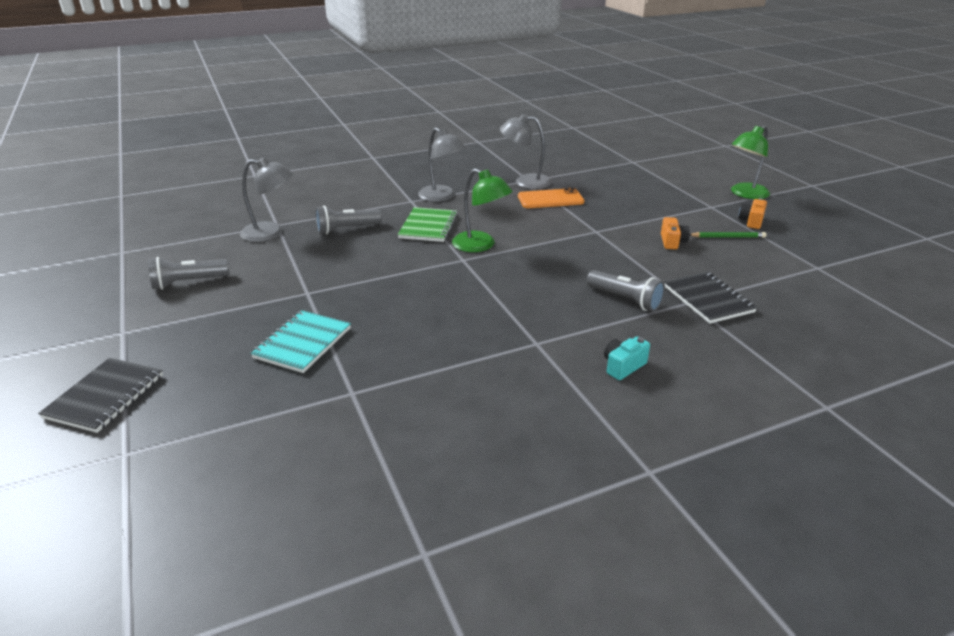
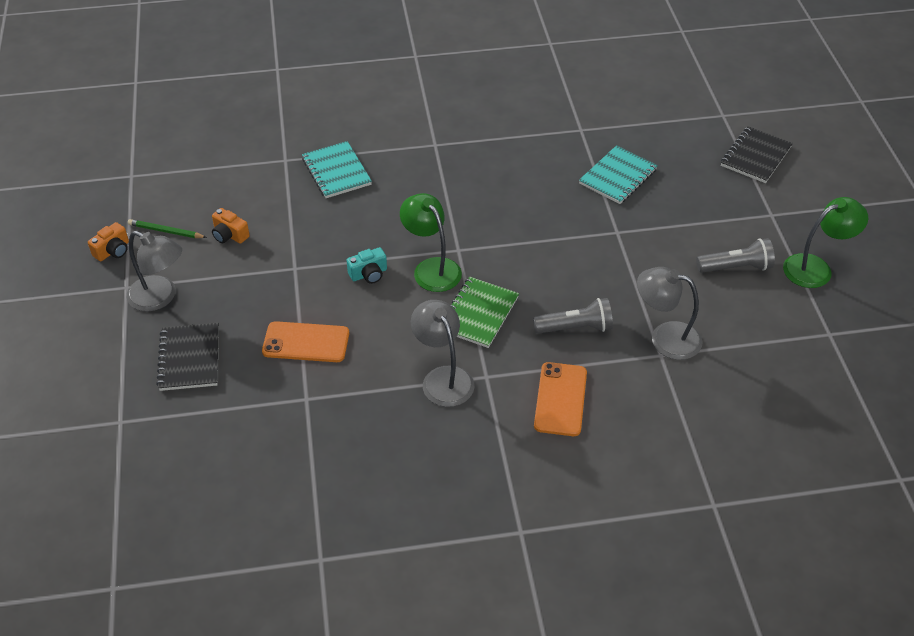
camera: 165 degrees left, 15 degrees up
(355, 198) = (560, 399): none -> orange phone
(525, 181) = (313, 395): grey lamp -> grey lamp (160, 297)
(623, 366) = (383, 116): turquoise camera -> turquoise camera (369, 274)
(625, 300) = (336, 171): grey flashlight -> turquoise notebook
(672, 242) = (229, 235): orange camera -> orange camera turned 75 degrees counterclockwise
(708, 299) = (266, 160): black notebook -> black notebook (189, 358)
(745, 194) = (58, 304): green lamp -> green lamp (816, 268)

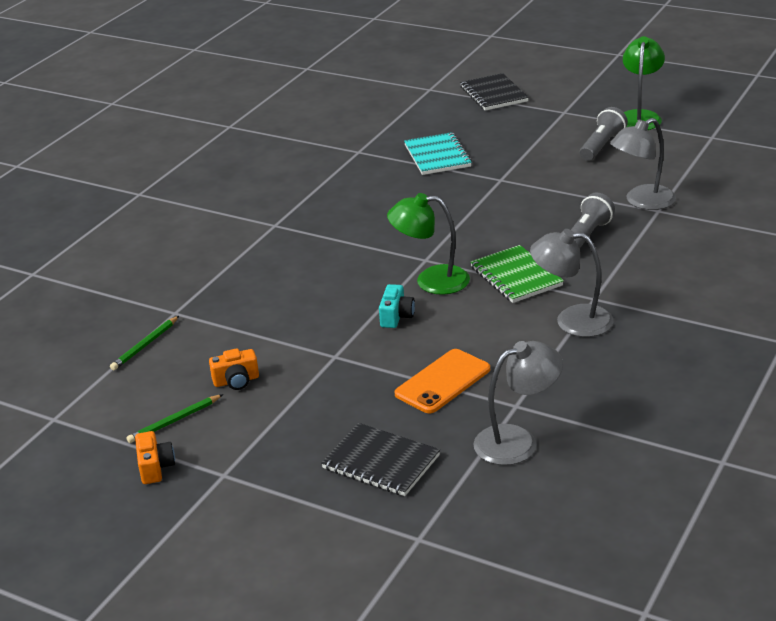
camera: 50 degrees left, 15 degrees down
(160, 297) = (269, 455): grey lamp -> grey lamp (517, 441)
(237, 168) = (145, 345): none -> green pencil
(336, 171) = (234, 289): turquoise notebook -> none
(560, 399) = (658, 272): orange phone -> none

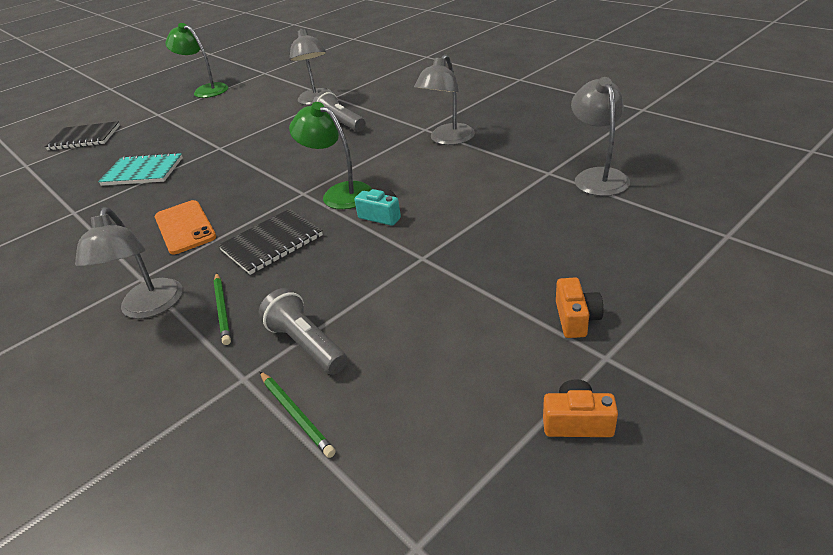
camera: 70 degrees left, 5 degrees up
(174, 421) = (483, 395): green pencil -> green pencil (222, 309)
(236, 381) = (426, 332): orange camera -> orange camera (576, 319)
(240, 244) = (149, 308): none -> grey lamp
(381, 462) = (609, 245): black notebook -> black notebook (272, 243)
(431, 281) = (339, 193): green lamp -> green lamp turned 105 degrees clockwise
(443, 382) = (498, 202): orange phone -> orange phone (185, 227)
(516, 276) = (369, 155): green notebook -> none
(602, 146) = (225, 106): grey flashlight -> grey flashlight (306, 344)

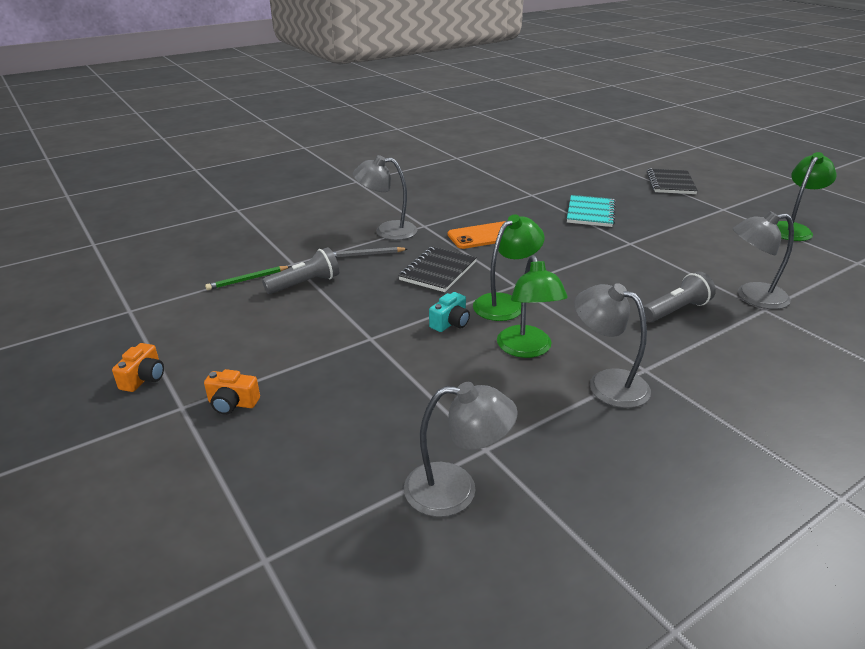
camera: 95 degrees right, 5 degrees down
(222, 309) = (366, 254): green pencil -> grey pencil
(272, 243) = (438, 271): black notebook -> black notebook turned 60 degrees clockwise
(414, 173) = (527, 349): none -> green lamp

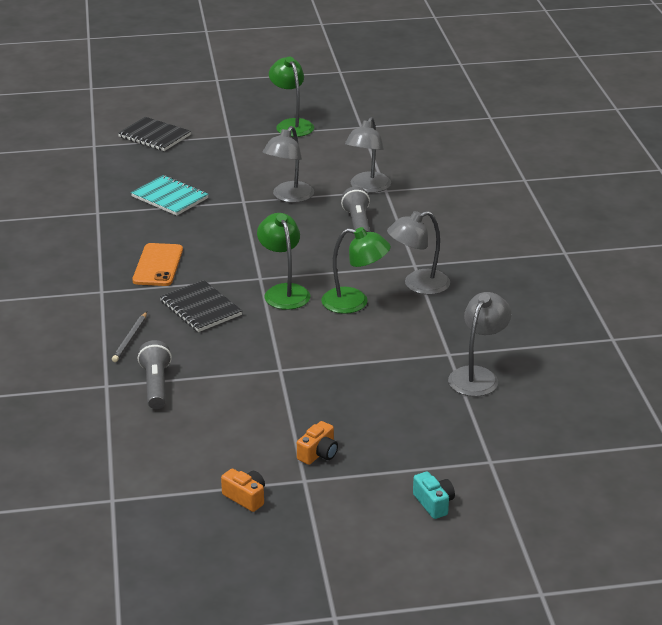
camera: 65 degrees left, 0 degrees up
(248, 279) = (115, 418): green pencil -> none
(387, 231) = (91, 315): grey lamp -> grey lamp (289, 197)
(450, 323) = (290, 325): turquoise camera -> turquoise camera (433, 503)

